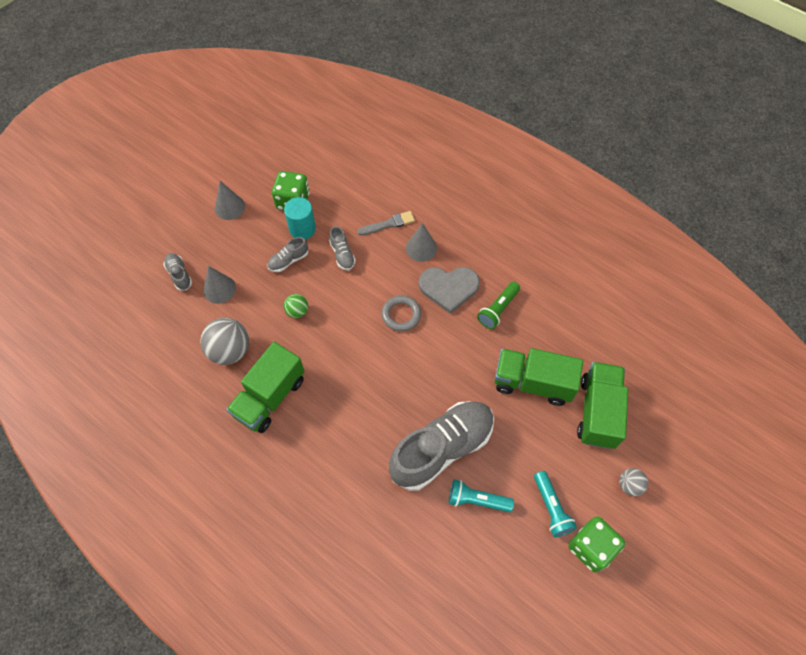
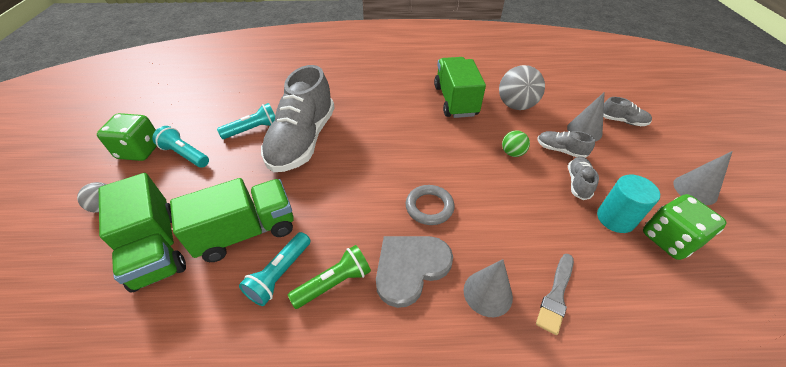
camera: 140 degrees right, 15 degrees down
(342, 254) = (548, 222): grey shoe -> grey shoe (560, 150)
(498, 309) = (334, 283): green flashlight -> green flashlight turned 60 degrees clockwise
(526, 337) = (280, 274): none -> turquoise flashlight

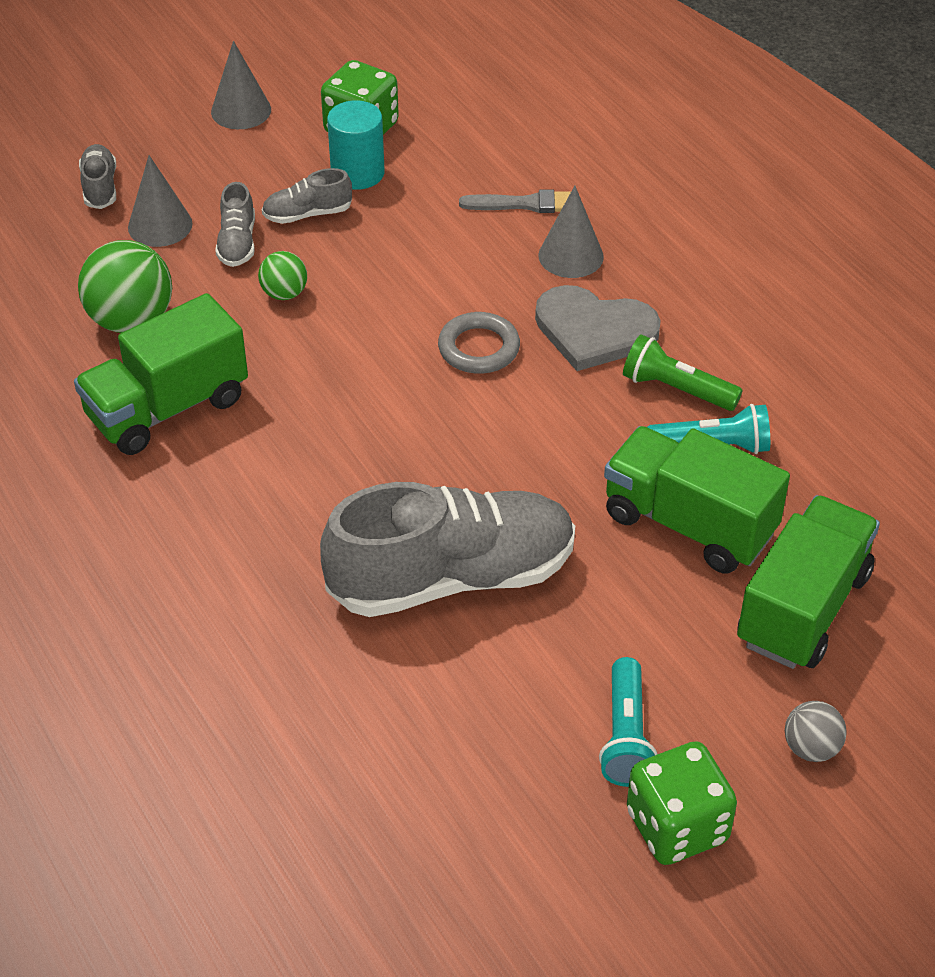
camera: 120 degrees left, 0 degrees up
(253, 129) = (480, 678): turquoise flashlight -> none
(516, 106) = (131, 320): grey ball -> green ball

